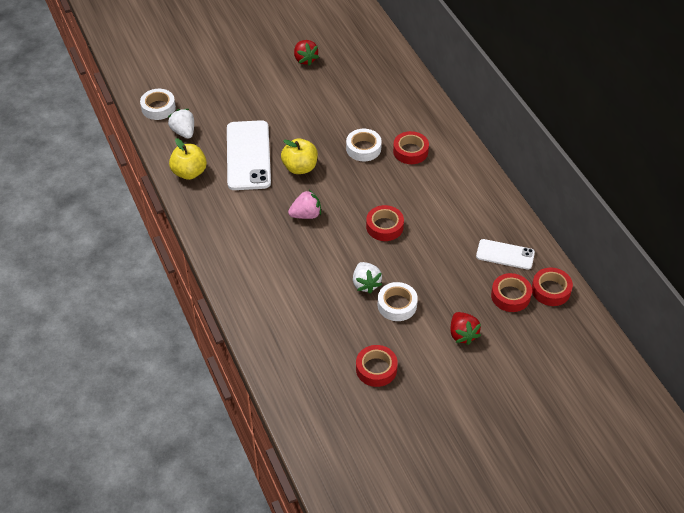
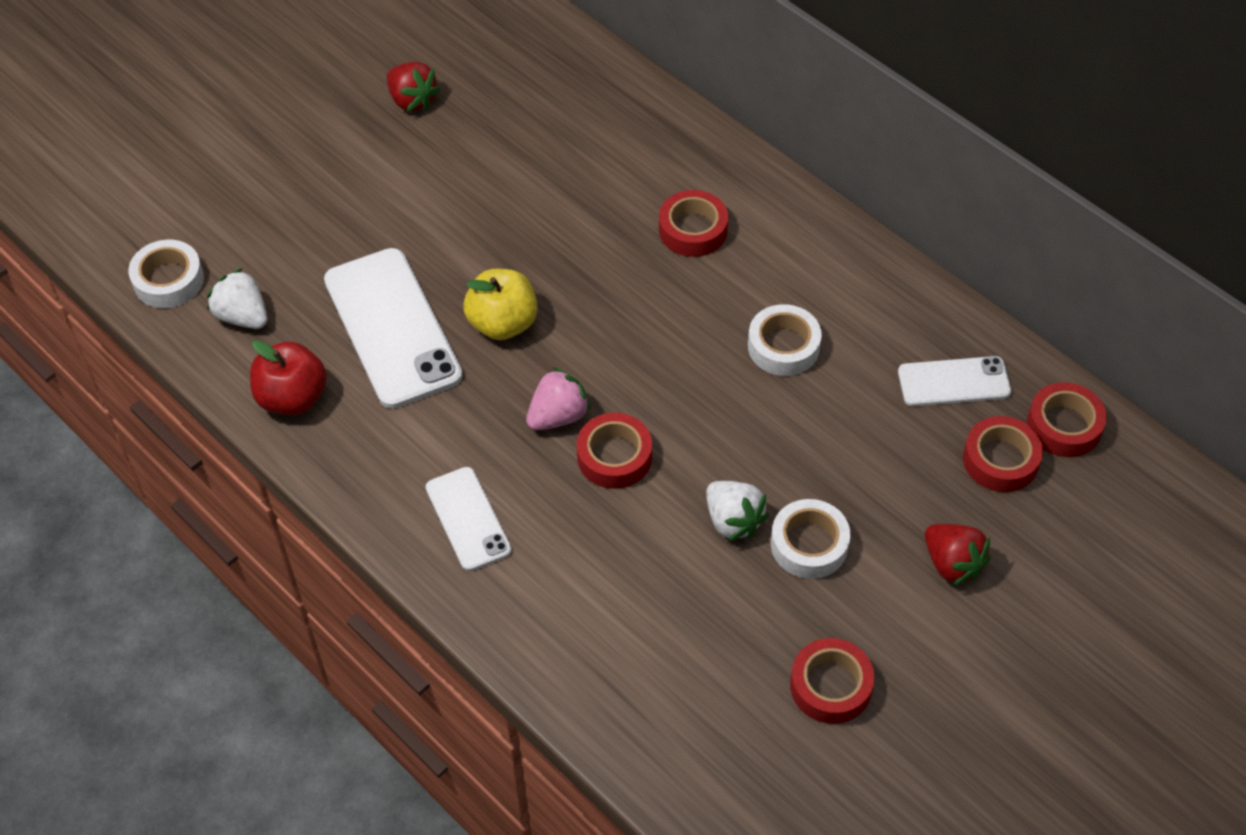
camera: 20 degrees left, 5 degrees up
(189, 172) = (292, 398): yellow apple -> red apple
(243, 246) = (468, 519): none -> white phone
(363, 148) = (604, 249): white tape -> white tape (783, 346)
(384, 227) = (714, 395): red tape -> red tape (614, 456)

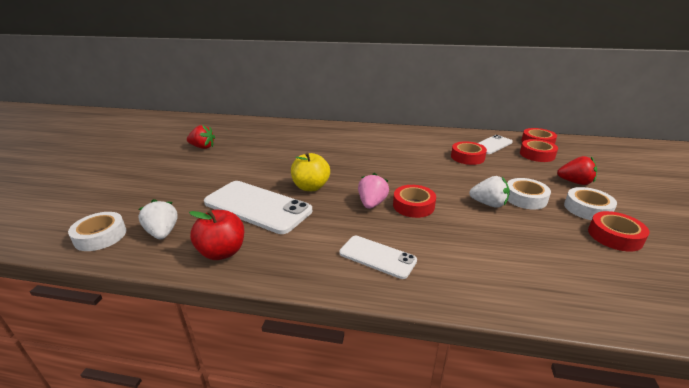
camera: 35 degrees left, 25 degrees down
(242, 316) = (163, 233): white strawberry -> white strawberry turned 60 degrees clockwise
(693, 230) = (355, 143): red tape -> red tape (467, 157)
(783, 346) = (428, 156): white tape -> white tape (587, 209)

